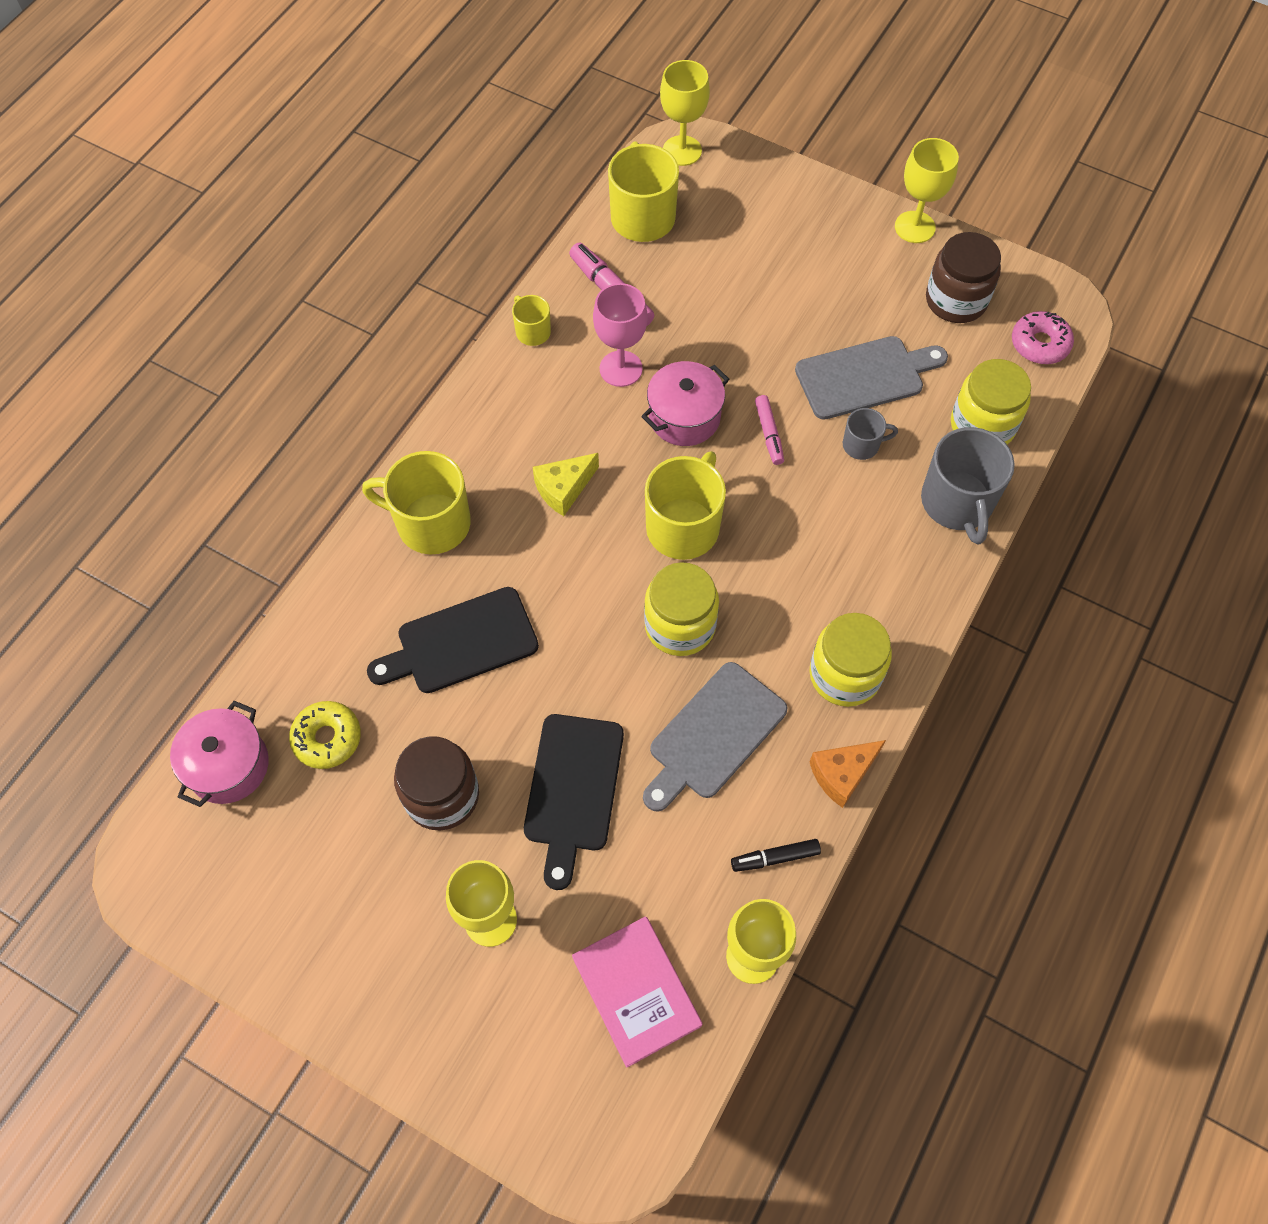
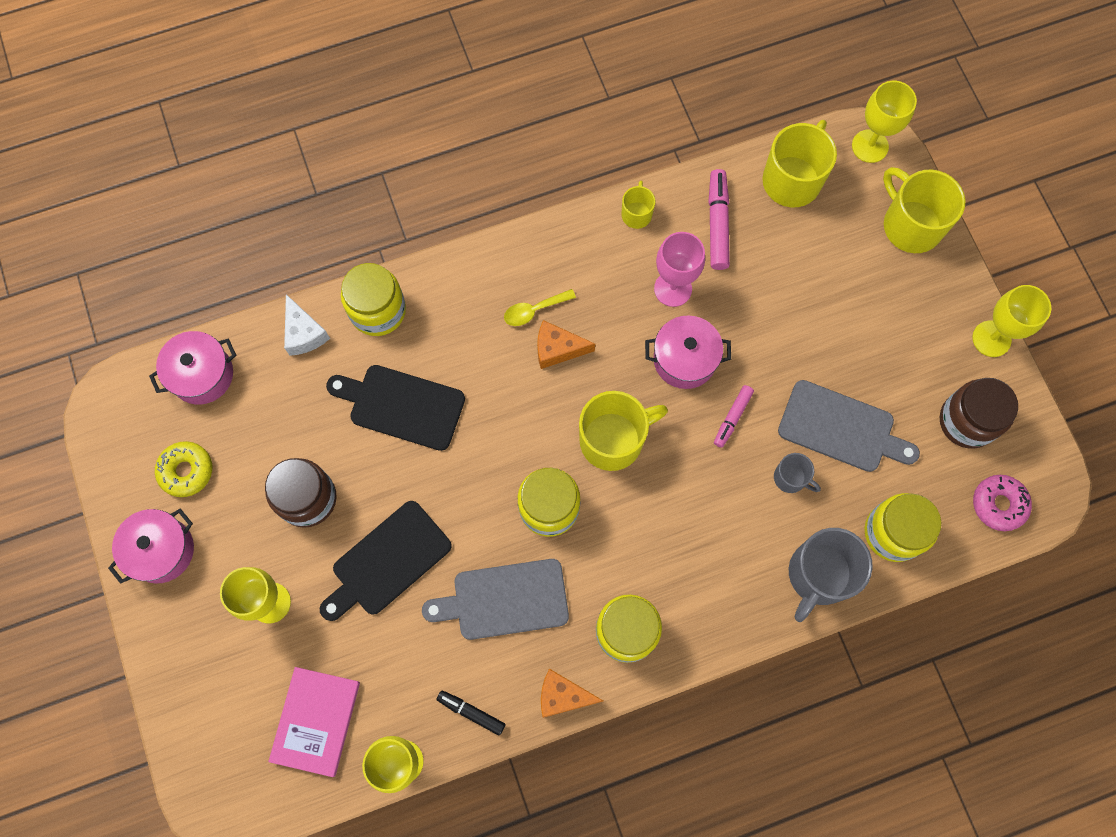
camera: 40 degrees right, 10 degrees up
(303, 650) = (304, 333): none -> white cheese
(327, 738) = (271, 404): yellow donut -> yellow donut (186, 471)
(331, 963) = (161, 550): none -> pink pot
(361, 578) = (377, 310): none -> yellow jar
(431, 523) = (452, 306): yellow mug -> yellow mug (910, 225)
(512, 472) = (534, 310): none -> yellow spoon
(564, 489) = (557, 349): yellow cheese -> orange cheese

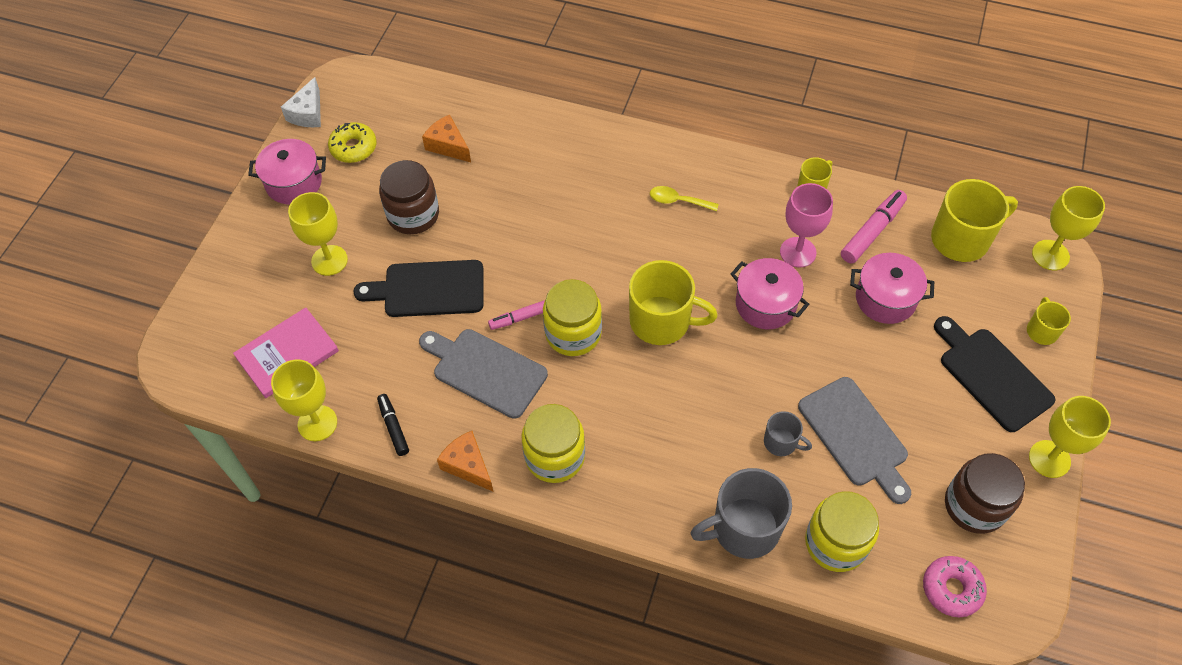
camera: 40 degrees right, 15 degrees down
(202, 375) = (417, 99): pink pot -> pink pot (885, 299)
(304, 333) = (505, 116): white cheese -> white cheese (308, 113)
(377, 310) = (567, 133): yellow jar -> none
(402, 406) = (529, 200): black cutting board -> black cutting board (992, 375)
(557, 349) = (673, 236): orange cheese -> orange cheese (448, 145)
(732, 418) = (769, 368): pink marker -> pink marker (520, 318)
(790, 478) = (781, 442): grey mug -> grey mug turned 45 degrees counterclockwise
(910, 225) = (1041, 331): yellow mug -> yellow mug, size x0.52

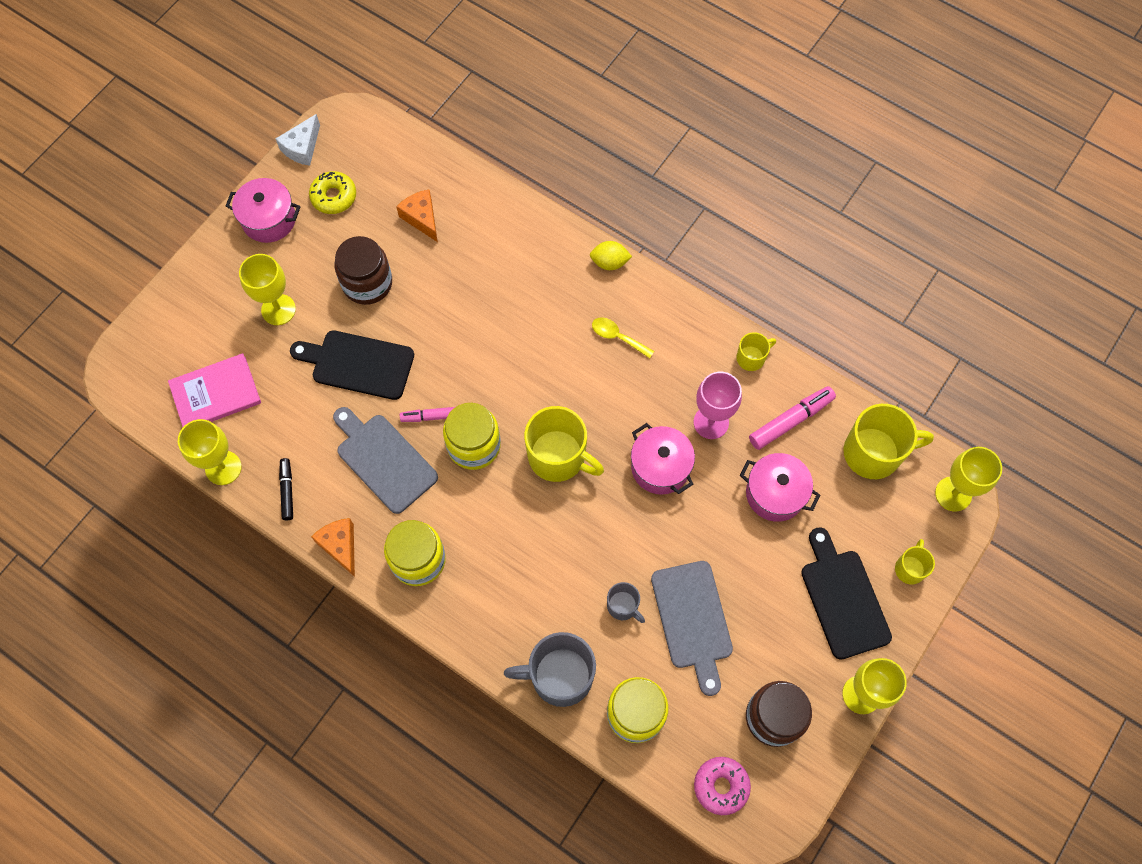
camera: 15 degrees right, 10 degrees up
(645, 140) = (609, 262): none -> yellow lemon

